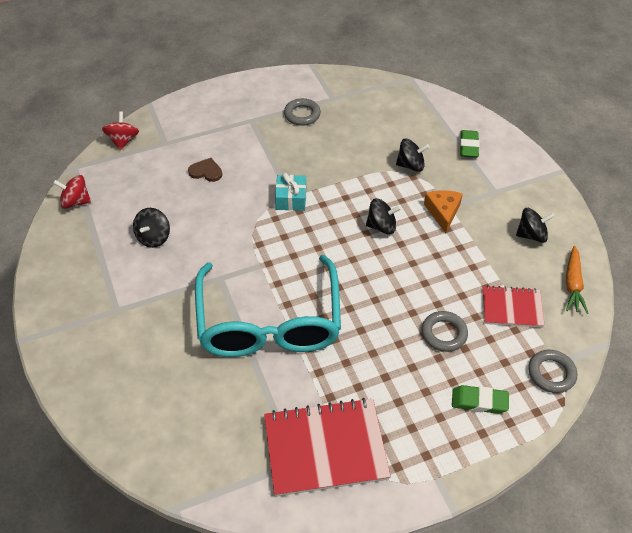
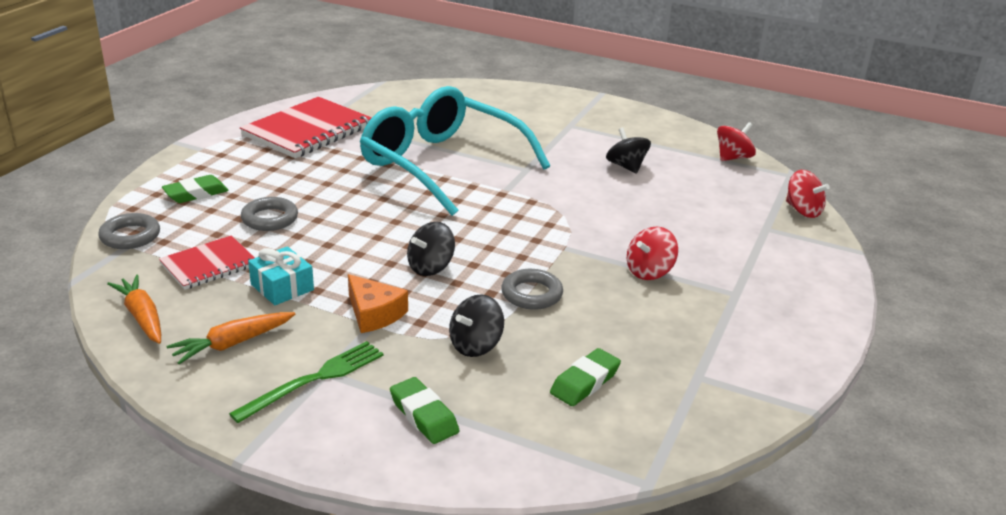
camera: 135 degrees right, 20 degrees down
(206, 171) = (680, 226): brown heart -> none
(271, 155) = (649, 271): none -> red spinning top
(291, 199) = (560, 245): turquoise gift -> turquoise gift (282, 287)
(302, 115) = (695, 332): grey ring -> grey ring (531, 294)
(383, 122) = (585, 382): none -> green eraser
(503, 190) = (314, 380): none -> green fork
(531, 235) = (233, 344): black spinning top -> orange carrot

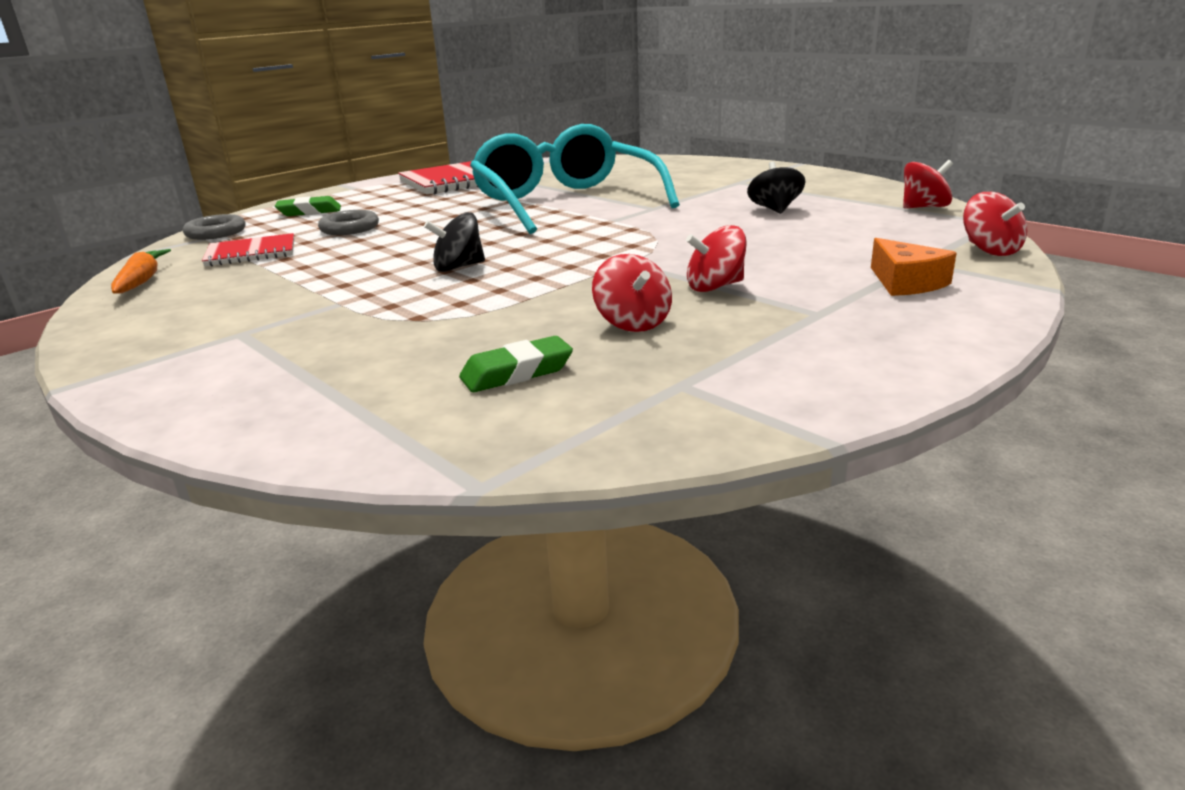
camera: 25 degrees right, 5 degrees down
(233, 344) = (187, 305): orange carrot -> none
(282, 287) = (293, 271): turquoise gift -> none
(314, 380) = (220, 337): green fork -> none
(374, 313) = (352, 295): orange cheese -> orange cheese (906, 282)
(424, 415) = (288, 379): green eraser -> none
(475, 345) = (426, 328): black spinning top -> none
(531, 294) = (545, 294): grey ring -> none
(622, 319) = (633, 323): none -> red spinning top

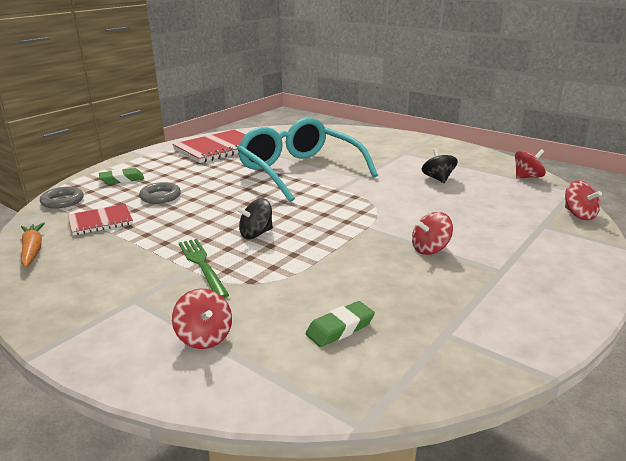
camera: 10 degrees left, 0 degrees up
(359, 299) = (202, 265): none -> green fork
(633, 323) = (393, 282): red spinning top -> red spinning top (204, 337)
(906, 282) = (541, 243): orange cheese -> none

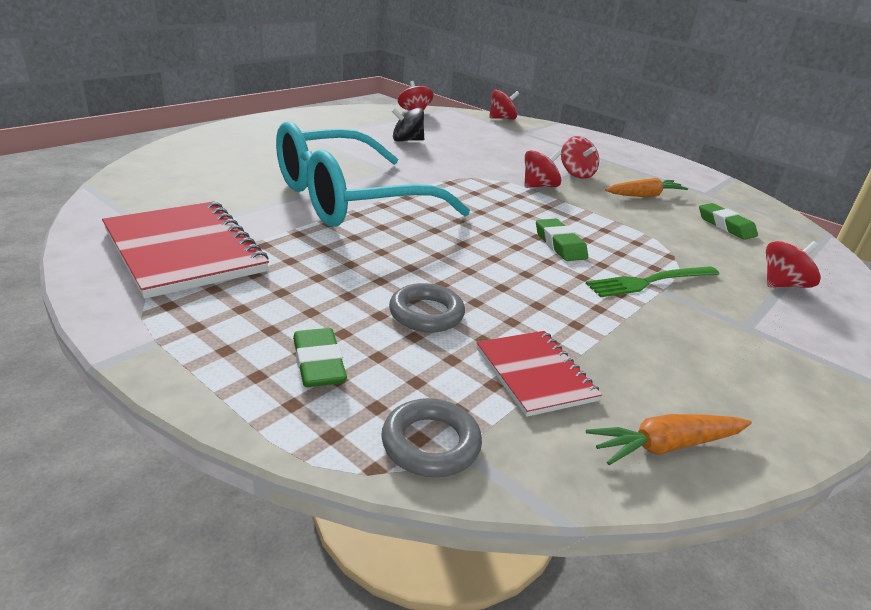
camera: 90 degrees left, 5 degrees up
(256, 234) = (560, 245): black spinning top -> green eraser
(376, 229) = (539, 186): none -> red spinning top
(397, 284) = (644, 195): none -> orange carrot

